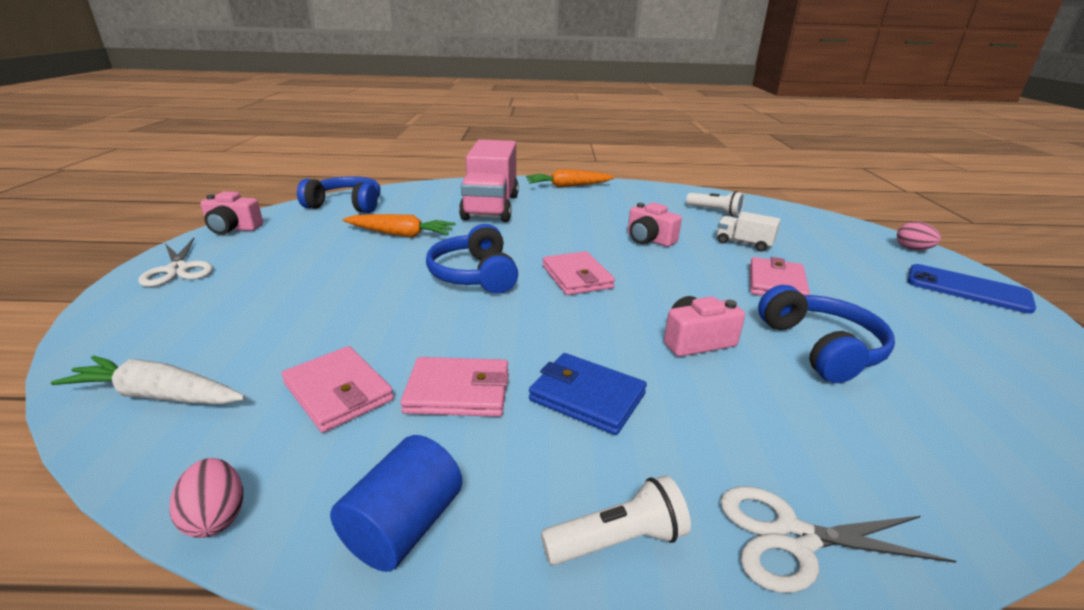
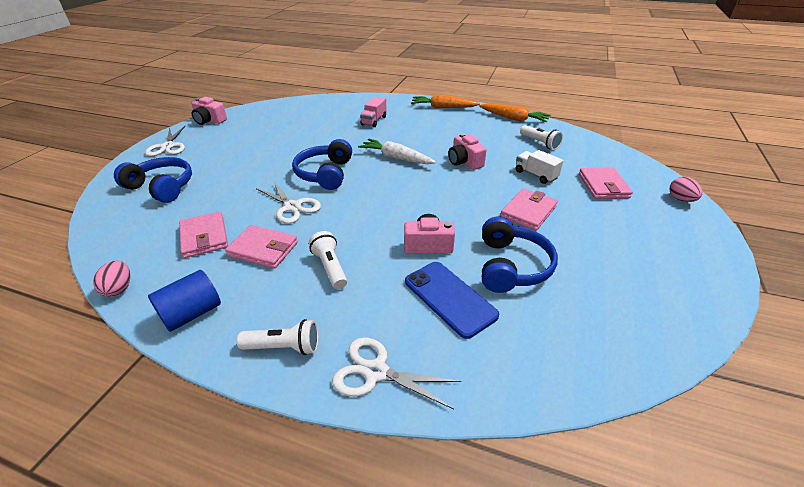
camera: 20 degrees right, 10 degrees up
(158, 395) = (124, 222): white carrot -> white carrot (396, 158)
(346, 205) = (283, 109): blue headphones -> blue headphones (162, 187)
(400, 234) = (301, 137): orange carrot -> orange carrot (513, 118)
(459, 324) = (292, 207): none -> white scissors
(491, 207) = (374, 121): pink truck -> pink truck, size x0.46
(576, 277) = (388, 185): pink wallet -> pink wallet (603, 186)
(587, 397) = (330, 267): blue wallet -> white flashlight
(967, 289) = (689, 242): blue phone -> blue phone (450, 298)

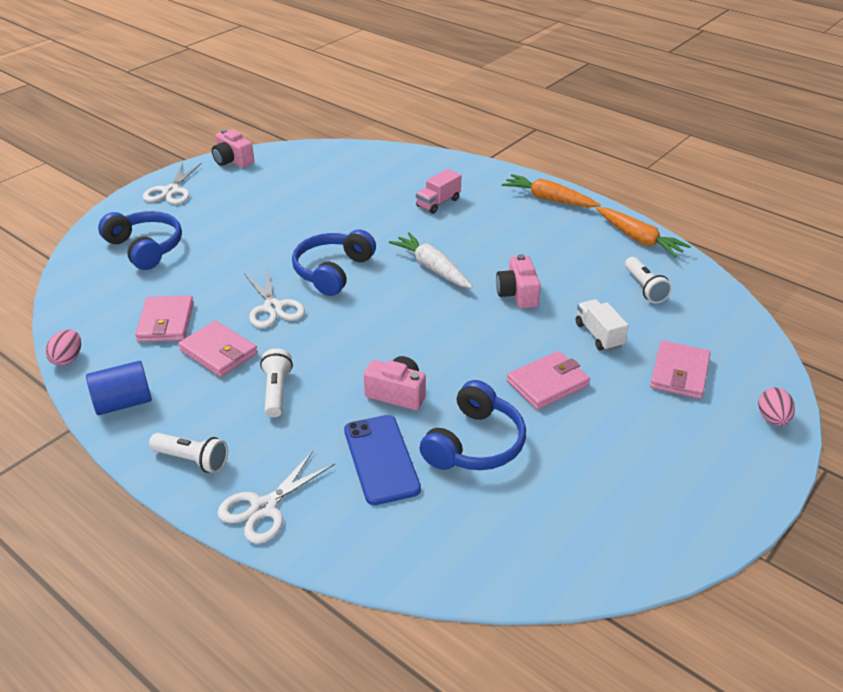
camera: 20 degrees right, 0 degrees up
(376, 372) = (264, 508): white scissors -> white scissors turned 90 degrees counterclockwise

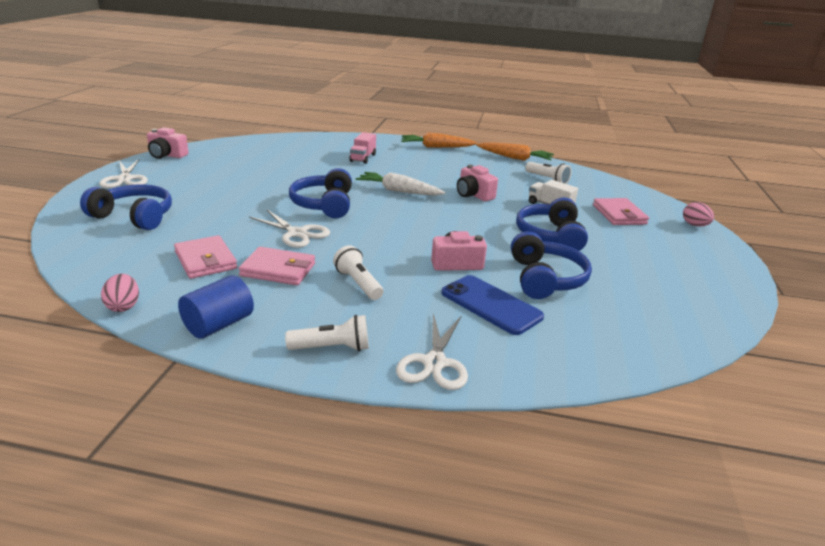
camera: 30 degrees left, 10 degrees down
(547, 383) = (550, 236): pink wallet -> blue headphones

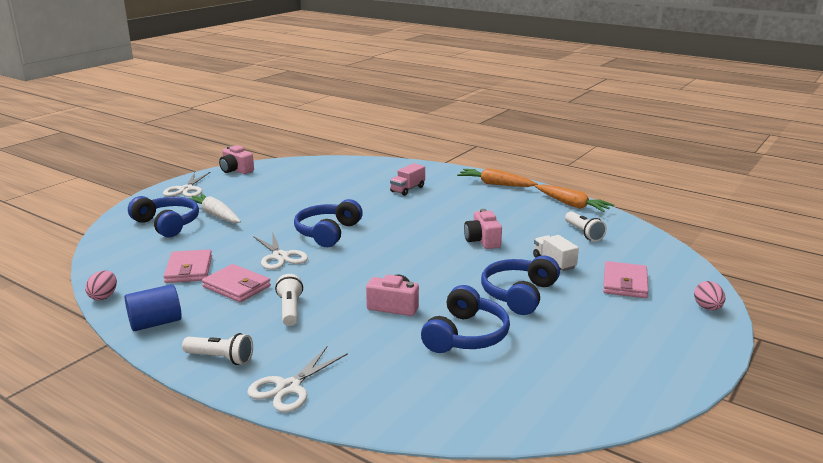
camera: 25 degrees right, 5 degrees down
(398, 191) = (409, 228): white carrot -> white carrot (215, 215)
(491, 305) = (387, 349): blue phone -> none

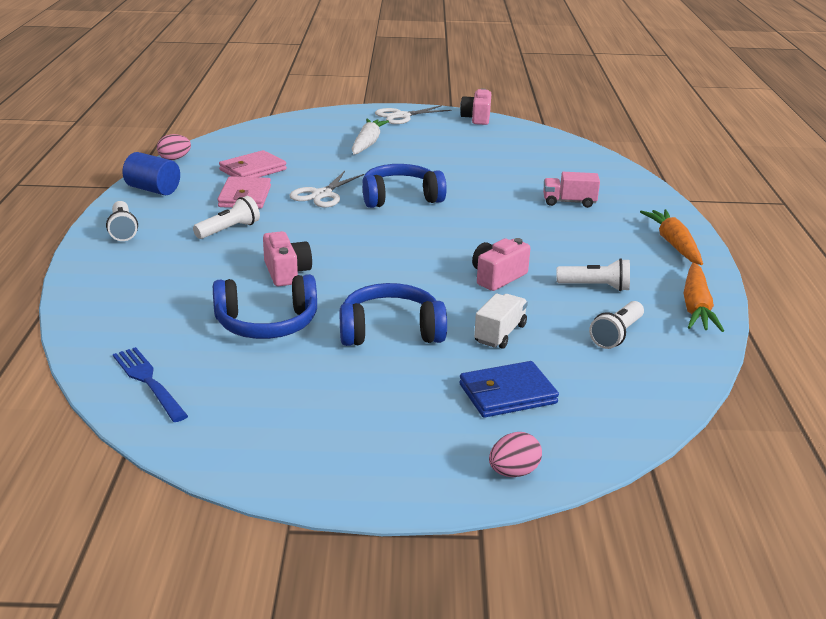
camera: 55 degrees right, 5 degrees up
(167, 224) = (323, 134): blue headphones -> none
(288, 388) = (101, 270): white scissors -> none
(509, 408) = (148, 382): none -> blue fork
(524, 219) = (595, 287): none -> white flashlight
(624, 283) = (507, 394): pink wallet -> blue wallet

